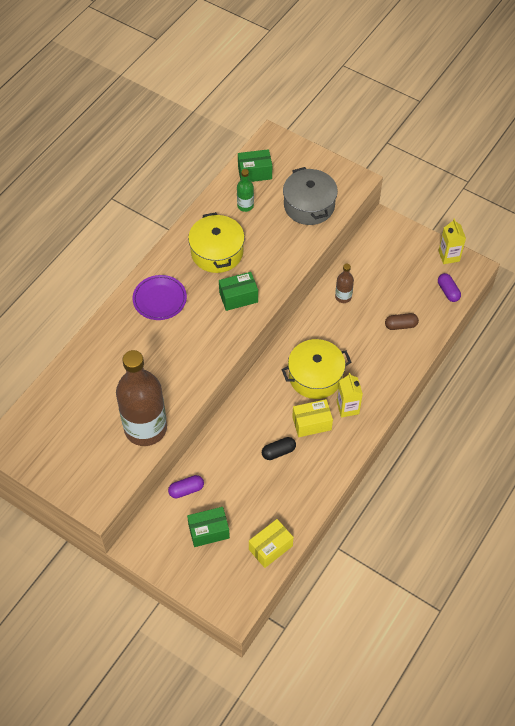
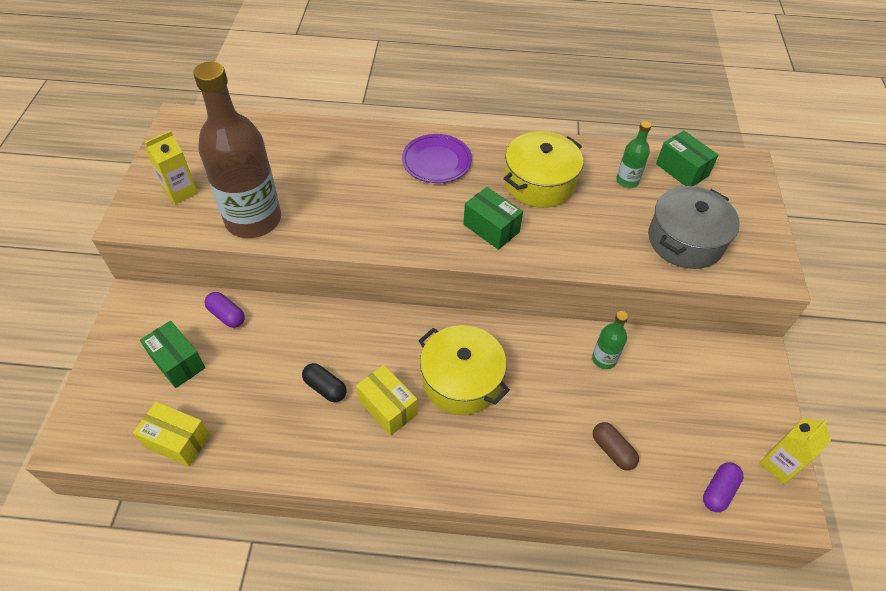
camera: 60 degrees right, 5 degrees down
(343, 297) = (604, 359): brown bottle -> green bottle
(347, 407) = (436, 440): yellow carton -> yellow carton (180, 192)

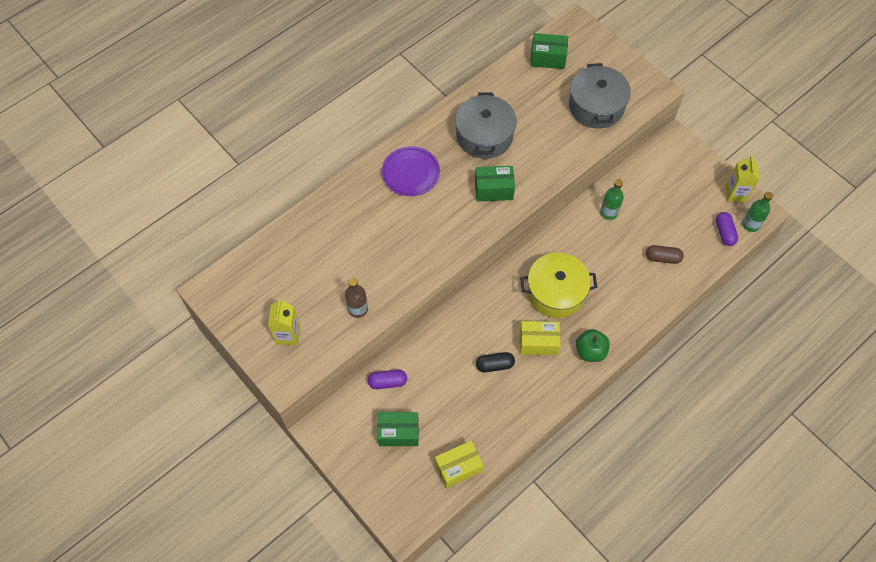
camera: 45 degrees left, 10 degrees up
(253, 220) = (358, 309): brown bottle -> brown bottle, size x0.43
(426, 464) = (590, 351): none -> green apple
(539, 183) = (484, 136): yellow pot -> grey pot
(627, 181) = (528, 92): green bottle -> green bottle (750, 224)

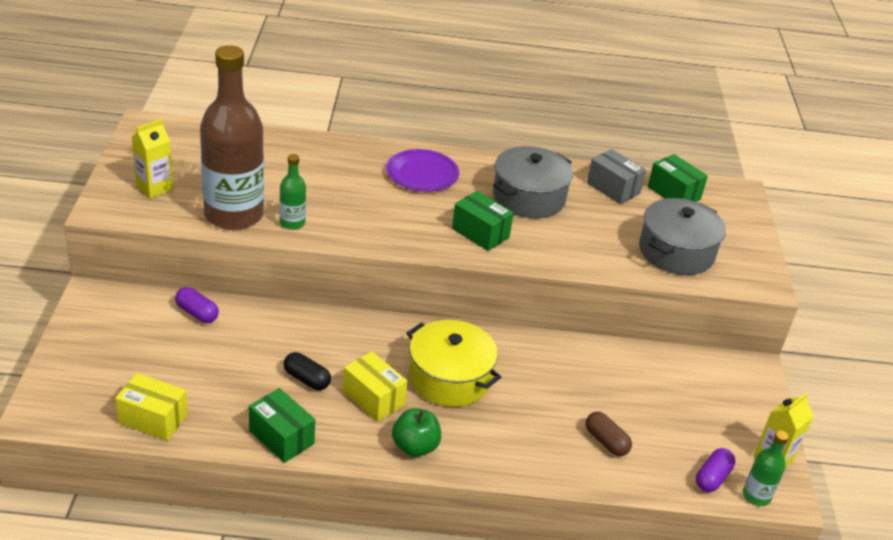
camera: 40 degrees right, 25 degrees down
(358, 309) = (234, 215): brown bottle -> brown bottle, size x2.30
(398, 433) = (147, 352): green box -> green box (281, 437)
(515, 85) = (613, 188): none -> grey box
(608, 212) = (597, 366): green bottle -> green bottle (292, 223)

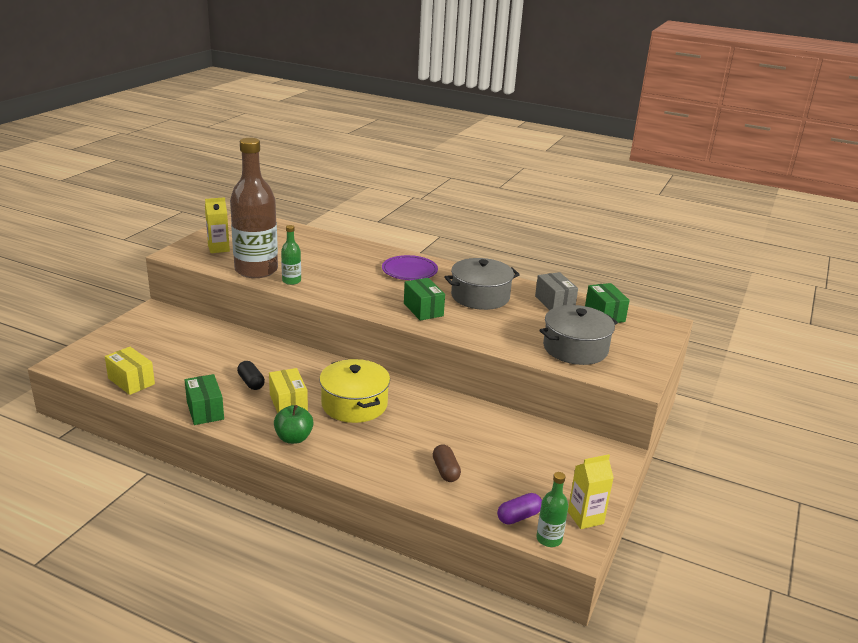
camera: 25 degrees right, 10 degrees down
(197, 313) = (210, 332): purple capsule -> none

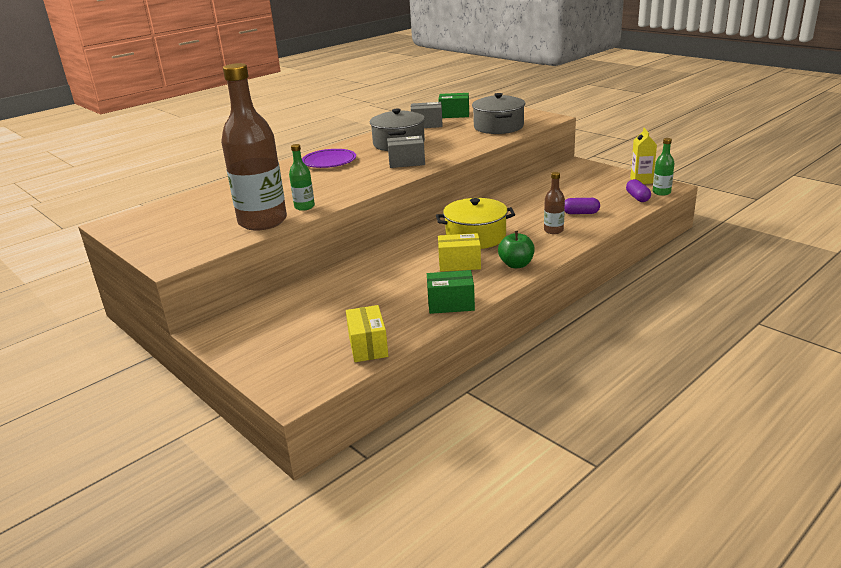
camera: 65 degrees left, 0 degrees up
(131, 381) = (368, 346): yellow box -> yellow box turned 75 degrees counterclockwise
(218, 248) = (184, 239): yellow carton -> none
(251, 382) = (412, 279): black capsule -> none
(387, 454) = (553, 230): none -> brown bottle
(423, 309) = (406, 162): green box -> grey box
(446, 471) = (580, 213): brown capsule -> purple capsule

